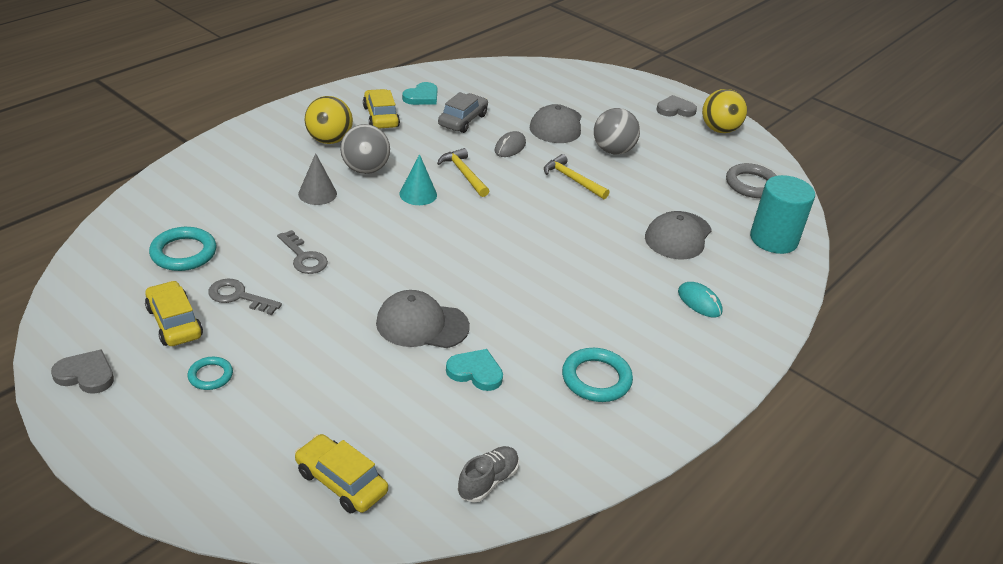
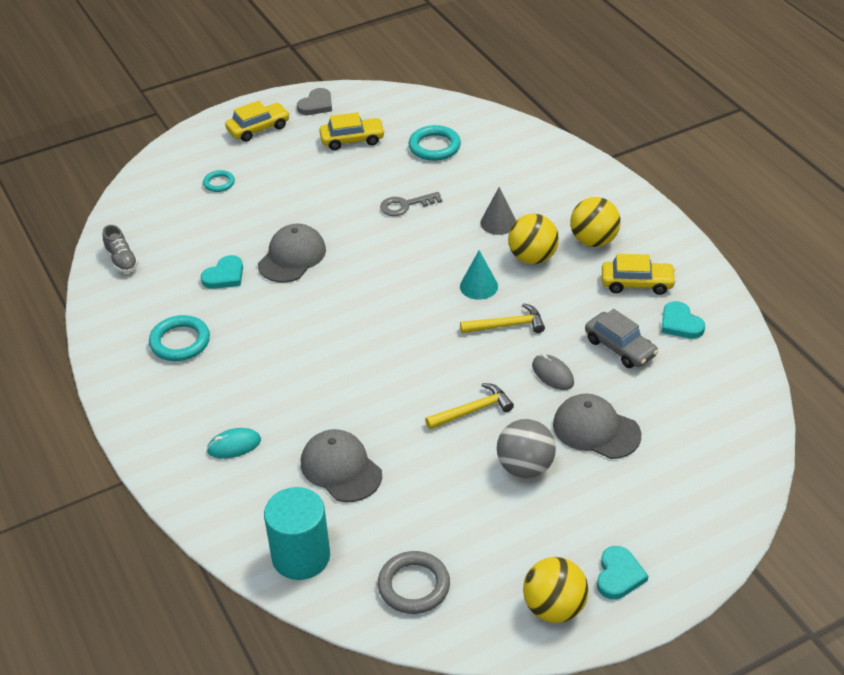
camera: 115 degrees right, 5 degrees up
(210, 376) = (289, 152): turquoise ring -> turquoise ring (219, 183)
(238, 296) = (368, 169): grey key -> none
(341, 482) = (163, 197): yellow car -> yellow car (258, 128)
(365, 169) = (532, 258): grey ball -> yellow ball
(675, 109) = (619, 575): grey heart -> turquoise heart

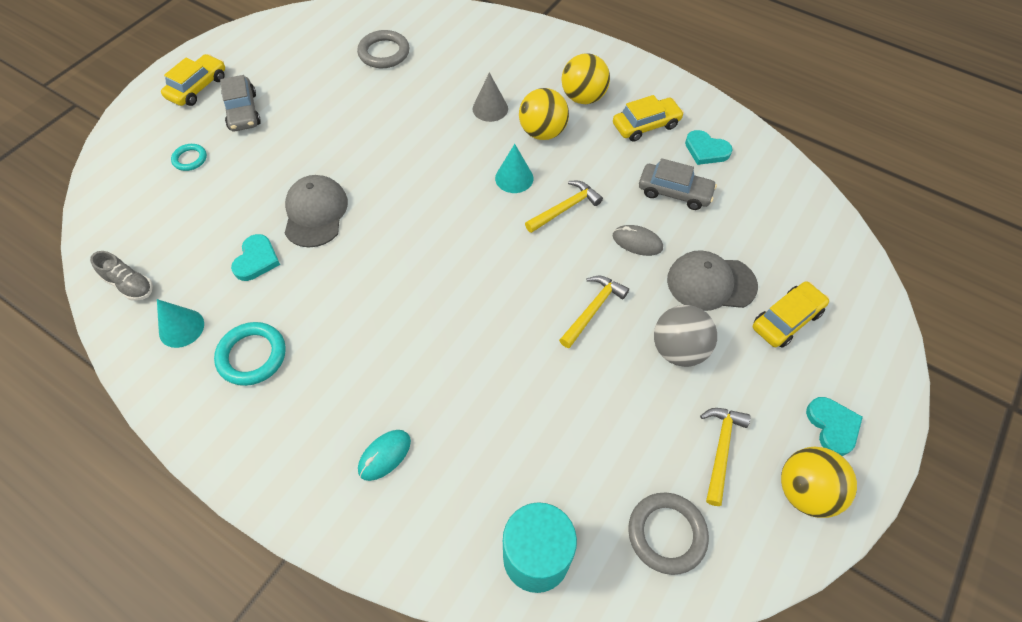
camera: 30 degrees left, 15 degrees up
(141, 304) = (181, 328): none -> turquoise cone
(283, 159) = (243, 111): none -> grey car
(316, 105) = (243, 45): grey heart -> none
(341, 468) = (511, 431): grey cap -> none
(352, 140) = (301, 70): yellow car -> yellow car (786, 320)
(405, 205) = (394, 120): grey key -> none
(434, 146) = (384, 53): turquoise ring -> grey ring
(504, 550) = (721, 449): none -> yellow hammer

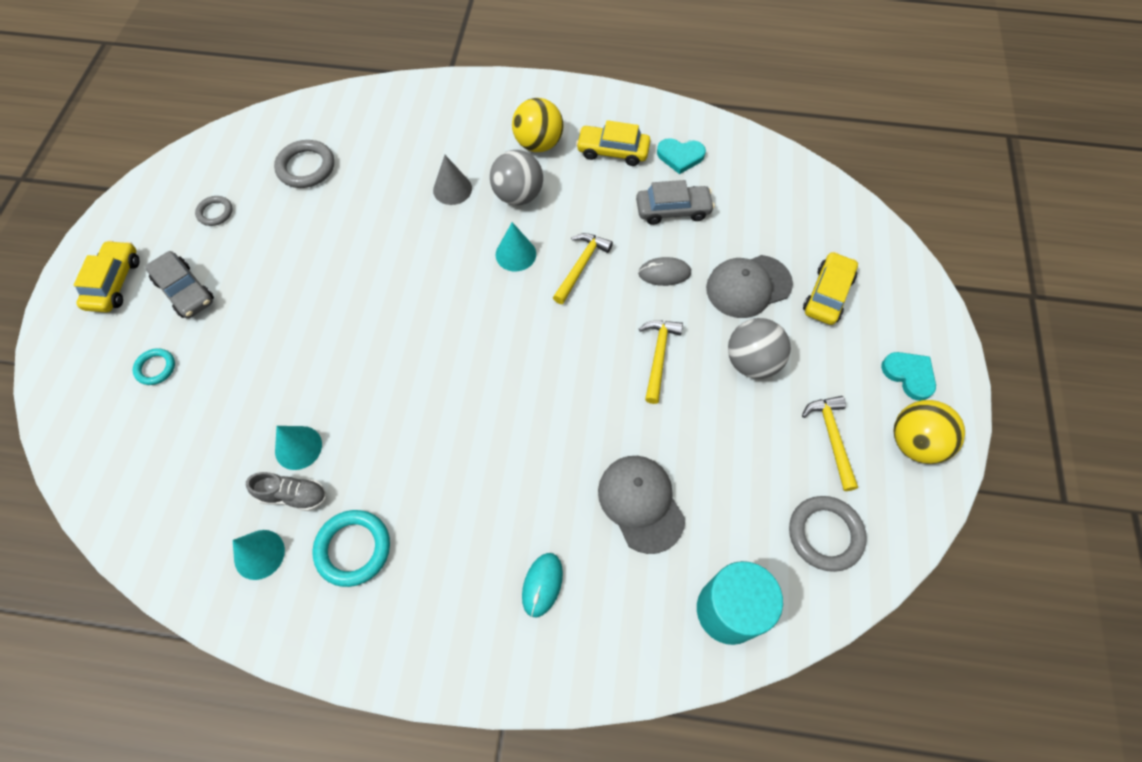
camera: 25 degrees left, 5 degrees up
(130, 285) = (172, 534): grey shoe -> grey shoe (293, 495)
(256, 260) = (298, 447): turquoise heart -> turquoise cone
(297, 63) = (215, 212): none -> grey ring
(315, 213) = (332, 371): grey cap -> grey cap (641, 503)
(542, 132) = (518, 195): yellow ball -> grey ball
(646, 125) = (613, 151): yellow car -> yellow car turned 120 degrees counterclockwise

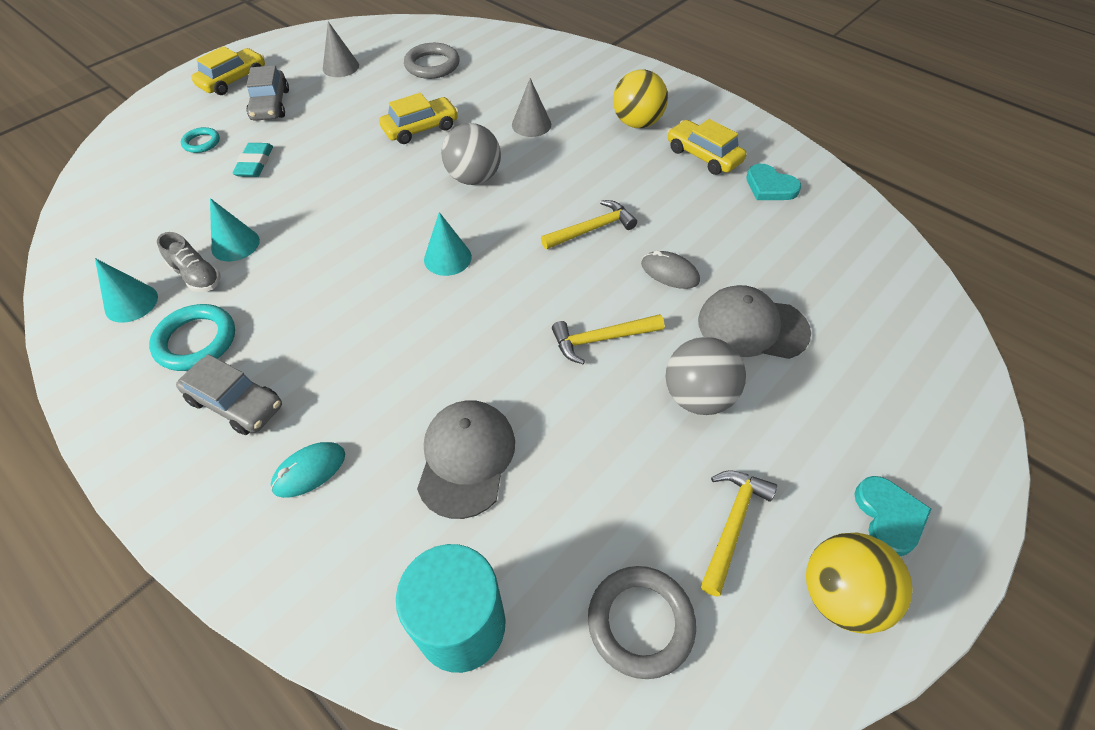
camera: 35 degrees right, 10 degrees down
(215, 212) = (341, 67): grey ring -> grey cone
(234, 360) = (255, 163): none -> turquoise eraser
(515, 254) = (541, 193): turquoise cone -> turquoise cone (447, 258)
(518, 195) = (584, 152): grey ball -> grey ball (474, 178)
(658, 356) = (601, 339): yellow hammer -> yellow hammer turned 150 degrees counterclockwise
(673, 210) = (724, 225): grey car -> grey car (236, 403)
(827, 294) = (842, 379): yellow car -> yellow car (420, 128)

